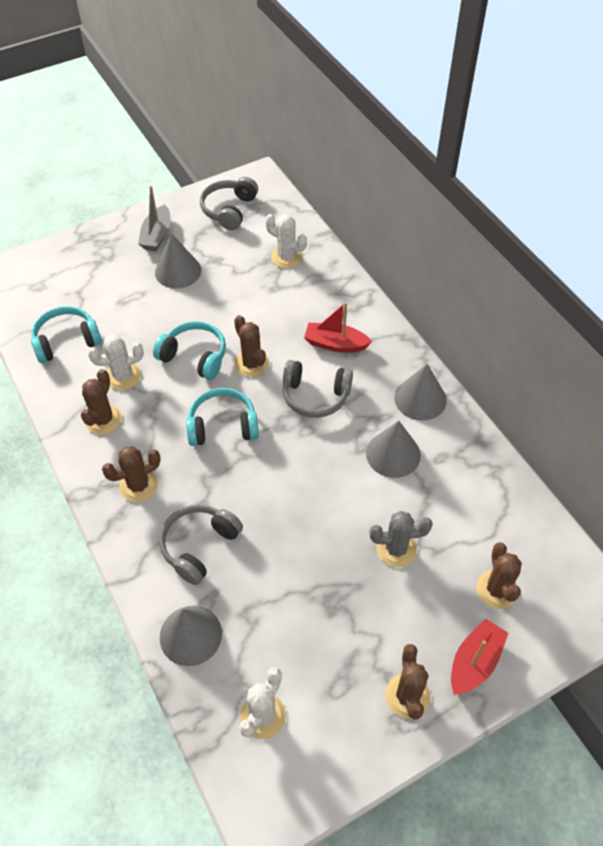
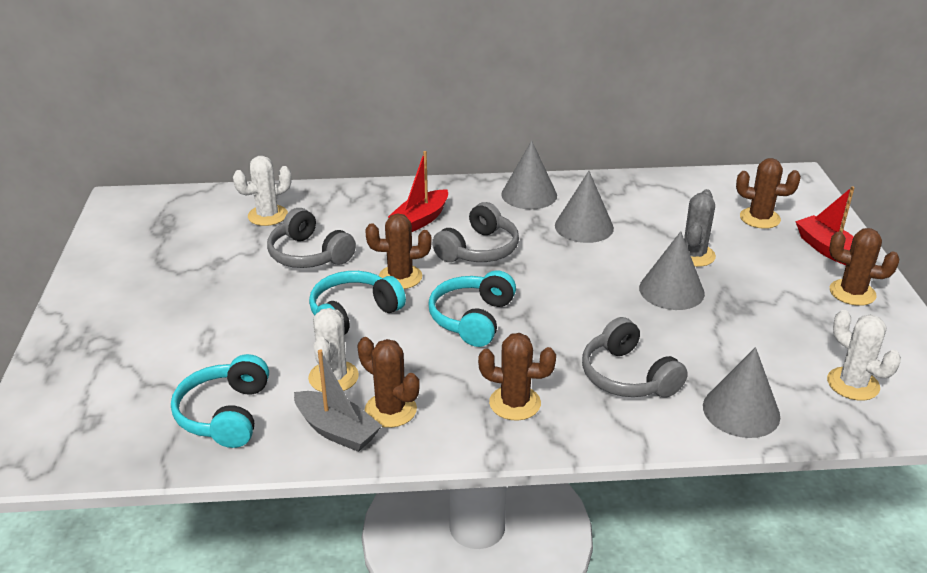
camera: 65 degrees left, 20 degrees down
(138, 485) = (515, 403): brown cactus -> brown cactus turned 75 degrees counterclockwise
(157, 235) = (123, 294): grey boat -> grey boat (337, 430)
(178, 271) = (203, 293): grey cone -> grey cone (671, 290)
(229, 210) = (147, 232): grey headphones -> grey headphones (309, 255)

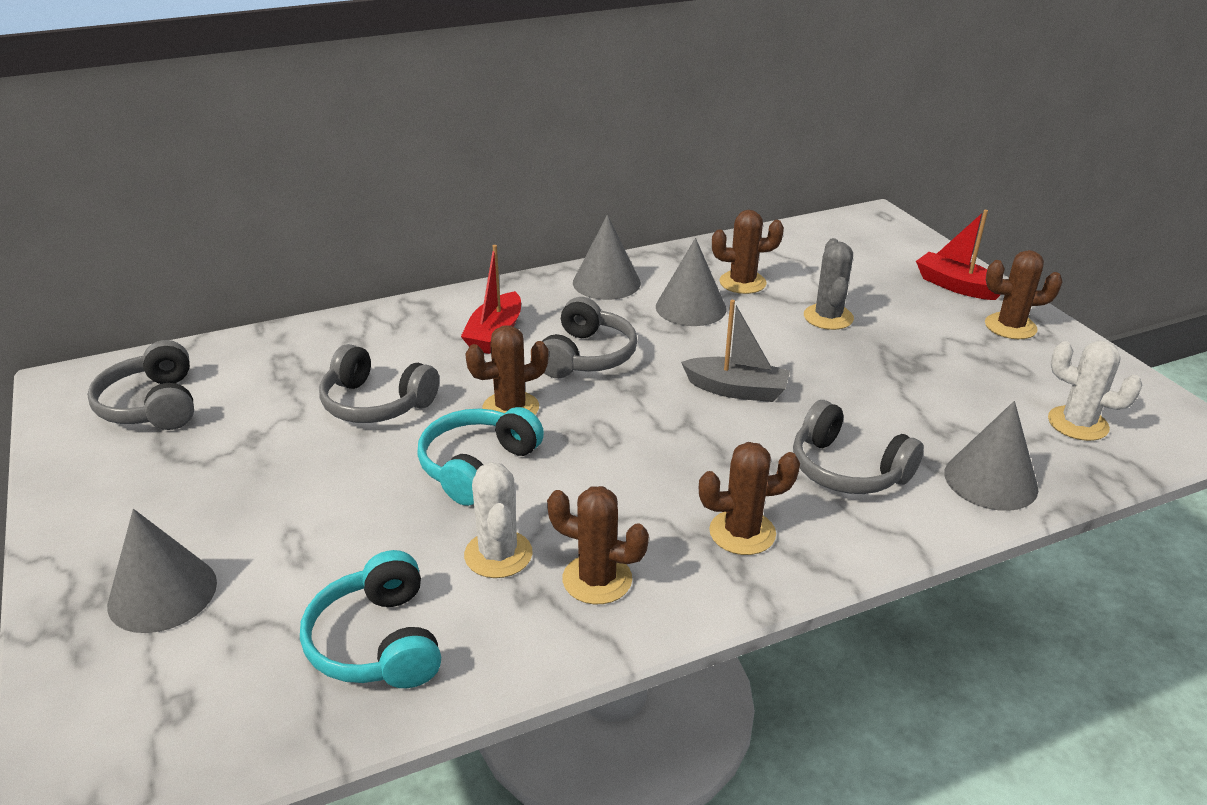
camera: 20 degrees left, 0 degrees up
(164, 227) = (152, 405): none -> grey headphones
(267, 215) = (292, 364): white cactus -> none
(337, 430) = (543, 625): grey boat -> grey boat (736, 390)
(472, 319) = (629, 441): turquoise headphones -> none
(671, 290) = (830, 361): grey cone -> grey cone (162, 593)
(760, 218) = (869, 265): brown cactus -> brown cactus (742, 282)

